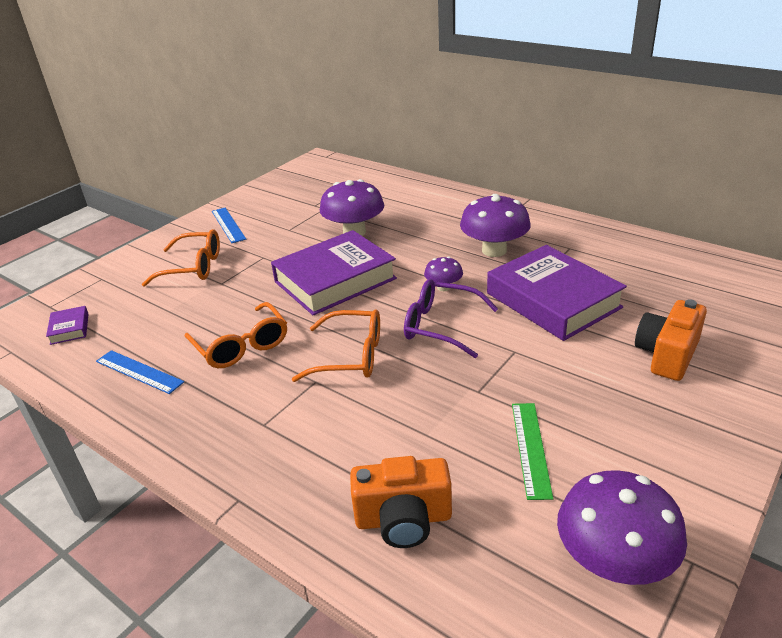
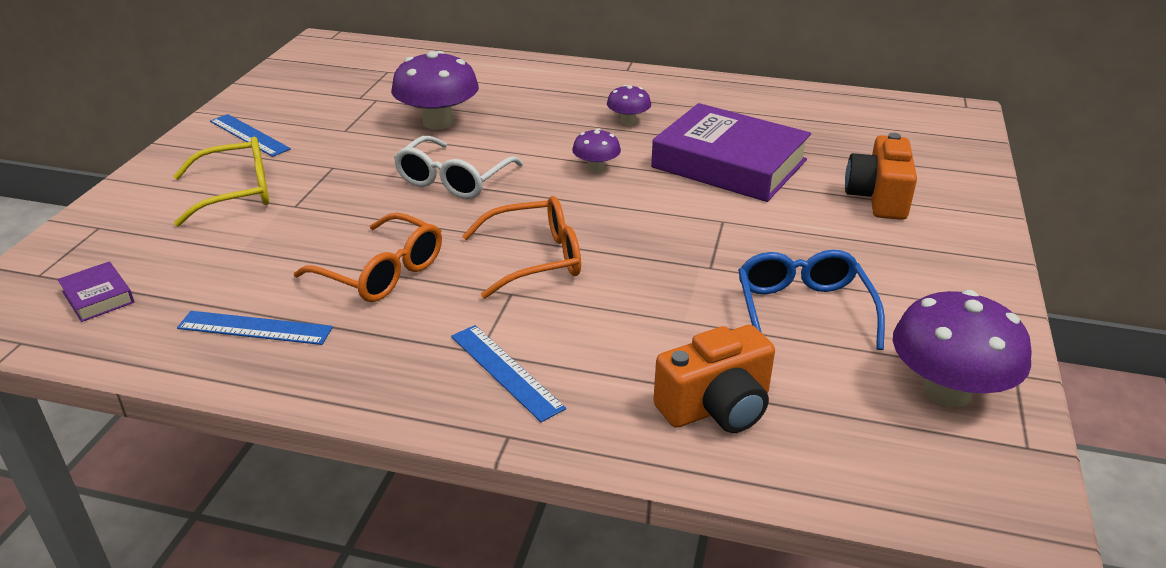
camera: 25 degrees left, 0 degrees up
(193, 267) = (237, 192): orange glasses -> yellow glasses
(271, 445) = (506, 371): none -> blue ruler
(335, 280) = (453, 180): purple book -> white glasses
(440, 326) = (621, 209): purple glasses -> none
(494, 250) = (628, 121): purple mushroom -> purple mushroom, size x0.52
(530, 448) = (803, 310): green ruler -> blue glasses

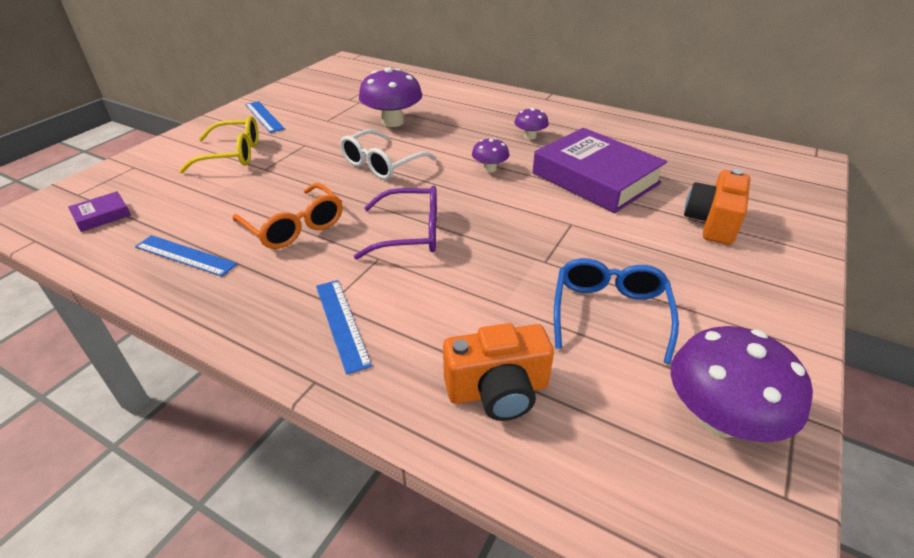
camera: 15 degrees right, 5 degrees up
(98, 297) = (102, 215): purple book -> purple book turned 75 degrees clockwise
(535, 259) = (411, 233): orange glasses -> purple glasses

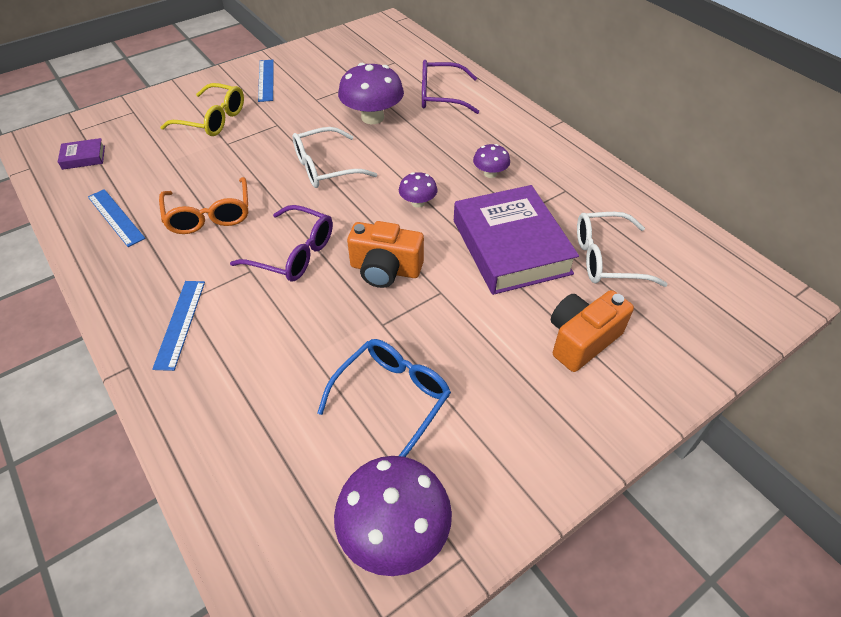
camera: 25 degrees right, 10 degrees up
(439, 97) = (440, 96): none -> purple glasses
(498, 390) = (246, 430): orange camera -> orange camera (385, 269)
(673, 167) = (606, 258): none -> white glasses

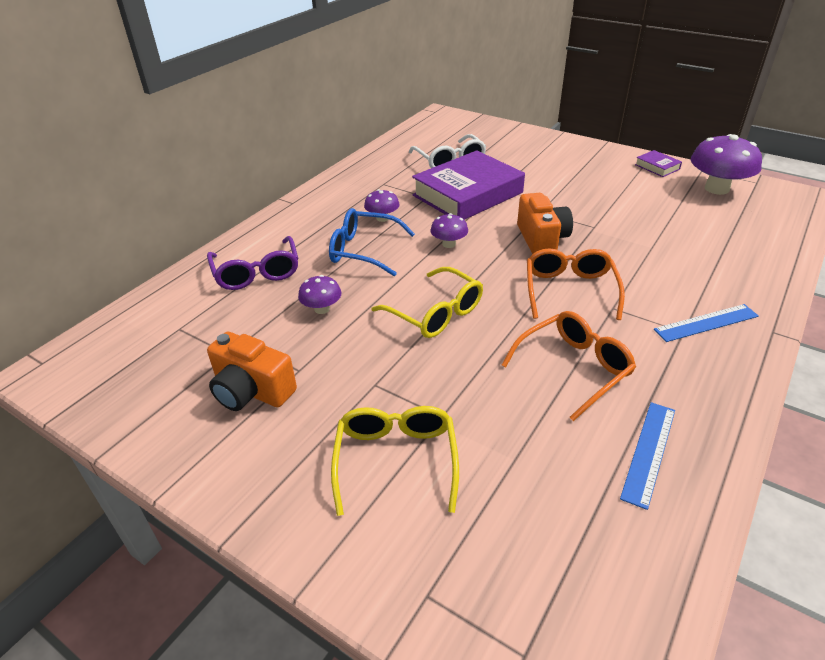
camera: 110 degrees left, 10 degrees down
(83, 157) = (583, 584): purple book -> purple book (657, 167)
(266, 80) = (262, 446): blue ruler -> none
(294, 253) = (569, 290): purple glasses -> orange glasses
(325, 167) = (436, 313): white glasses -> yellow glasses
(372, 117) = (322, 309): purple mushroom -> purple mushroom, size x0.52
(392, 398) = (644, 208): blue glasses -> blue glasses (363, 250)
(582, 340) = (530, 160): orange camera -> orange camera (252, 391)

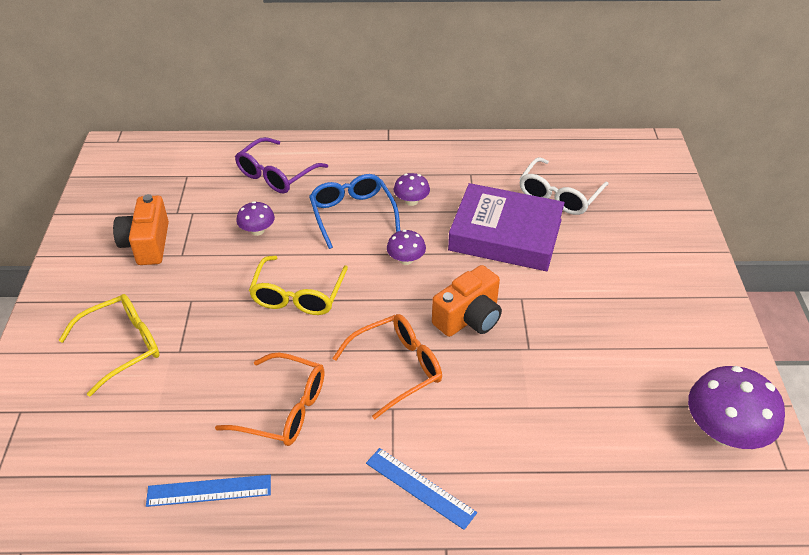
camera: 55 degrees right, 5 degrees up
(657, 167) = (723, 361): purple book -> none

